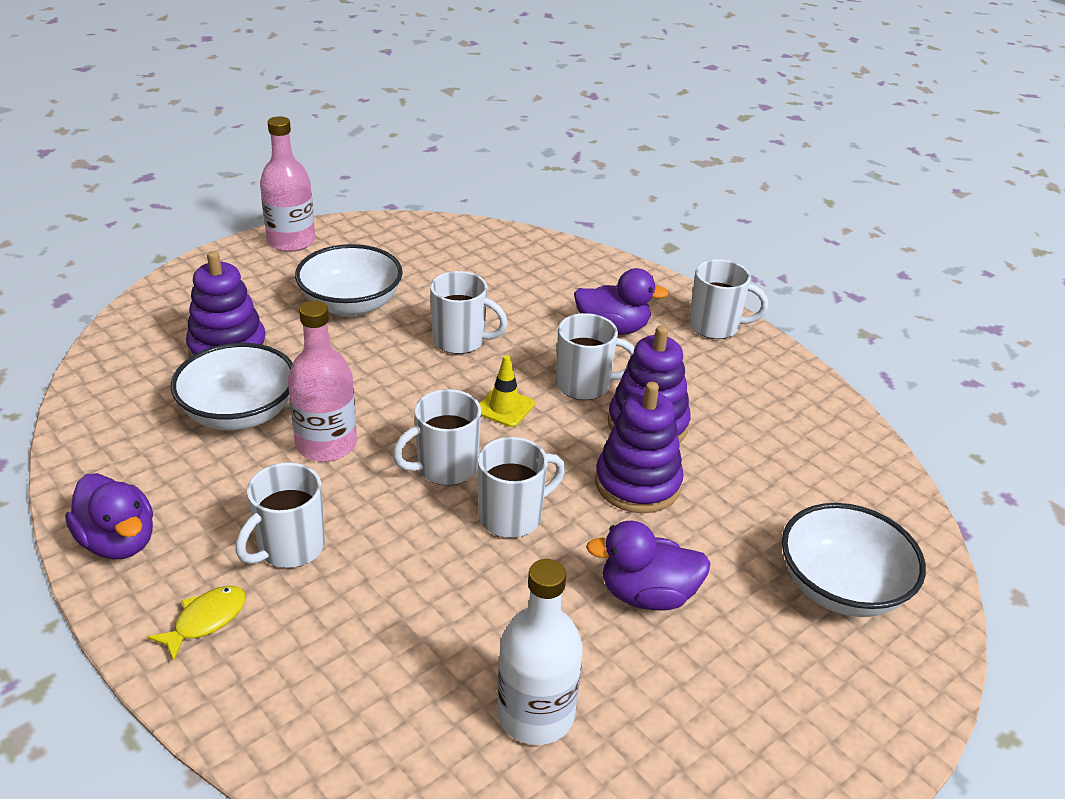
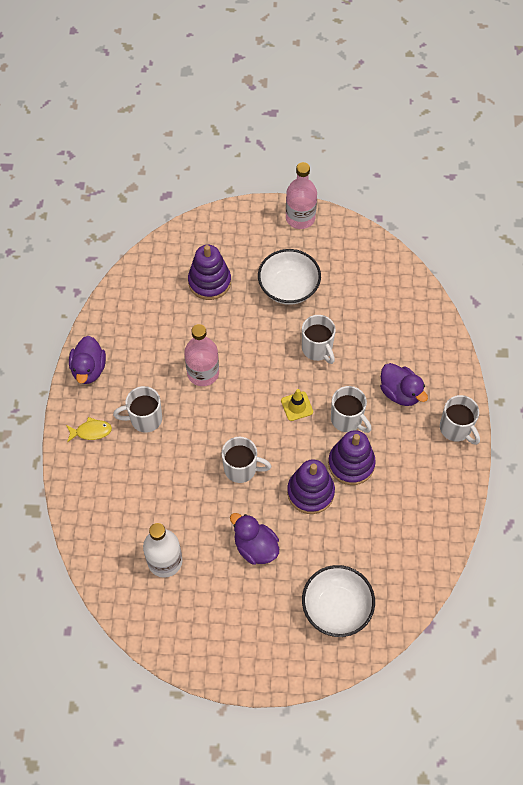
camera: 45 degrees right, 25 degrees up
(239, 413) = (183, 328): white bowl -> none
(445, 468) = (239, 422): white mug -> none

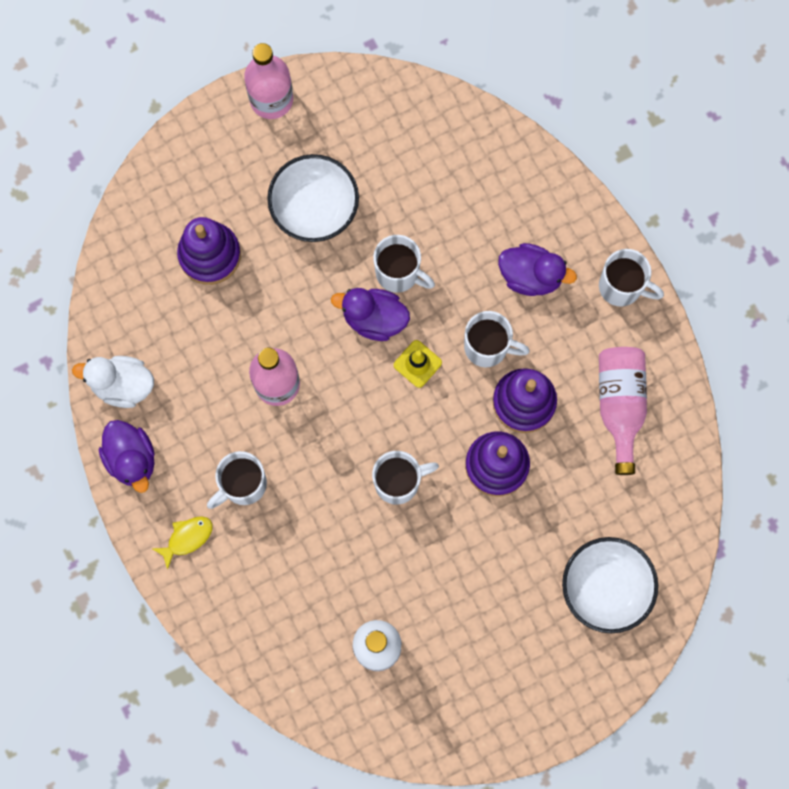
camera: 30 degrees left, 15 degrees up
(111, 326) = (122, 385): none -> white duck
(255, 547) = (472, 569): purple duck -> purple duck (374, 319)
(413, 499) = (619, 405): none -> pink bottle

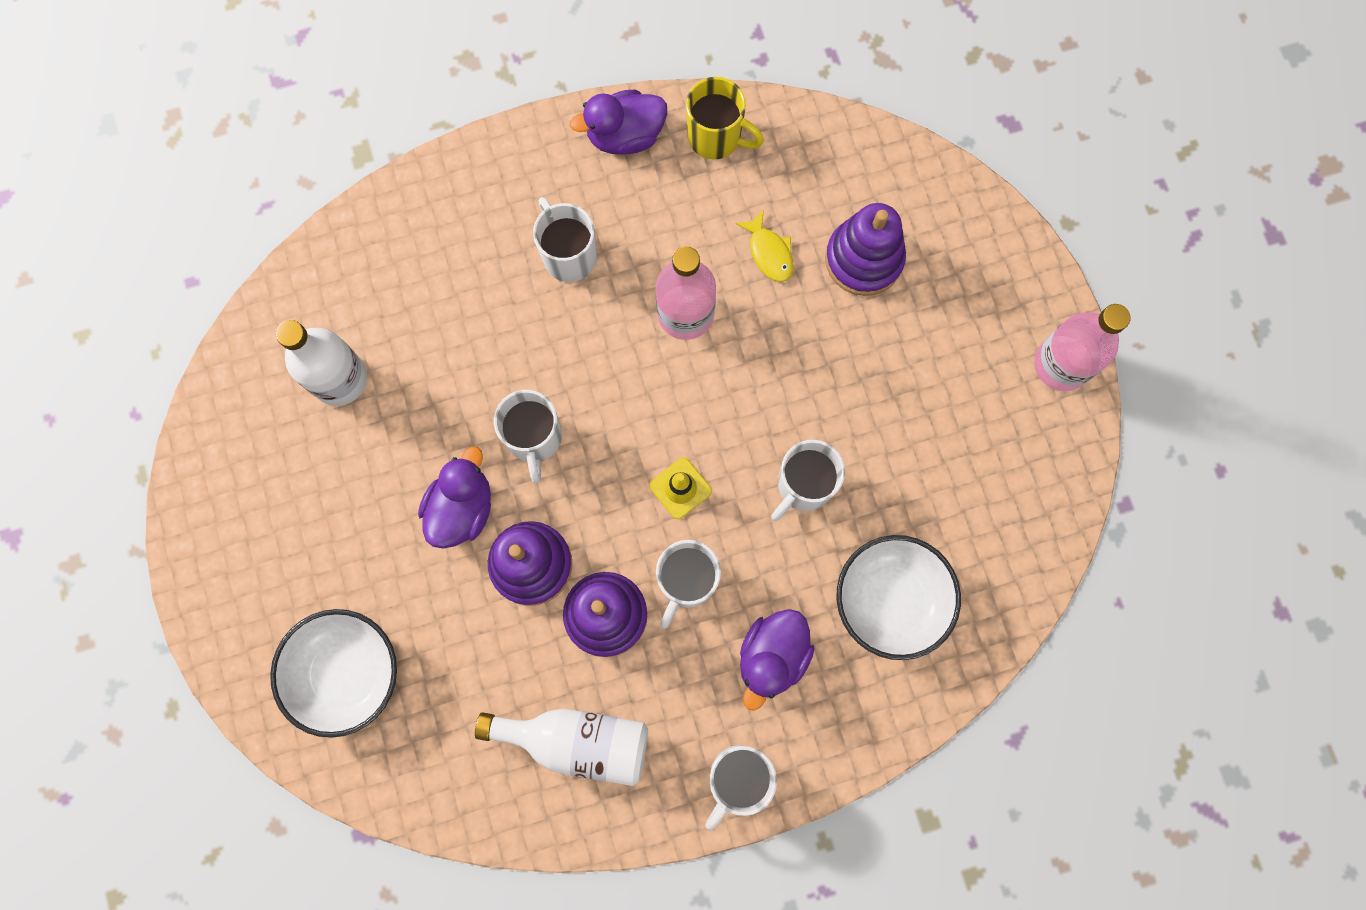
camera: 100 degrees right, 0 degrees up
(122, 385) = (716, 137): white duck -> yellow mug
(187, 538) = (518, 183): yellow fish -> yellow fish (769, 252)
(314, 208) = (907, 395): white bowl -> white bowl (890, 600)
(374, 319) = (748, 444): purple duck -> purple duck (462, 508)
(619, 405) = (577, 741): pink bottle -> white bottle

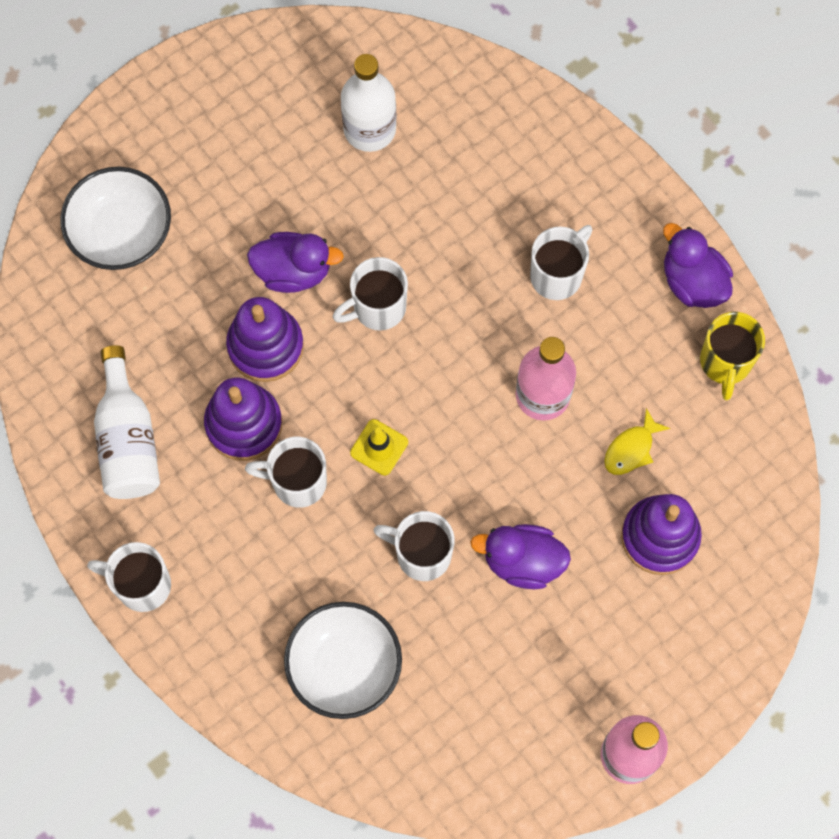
camera: 70 degrees right, 5 degrees down
(772, 657) = (256, 579): purple duck -> purple duck (522, 561)

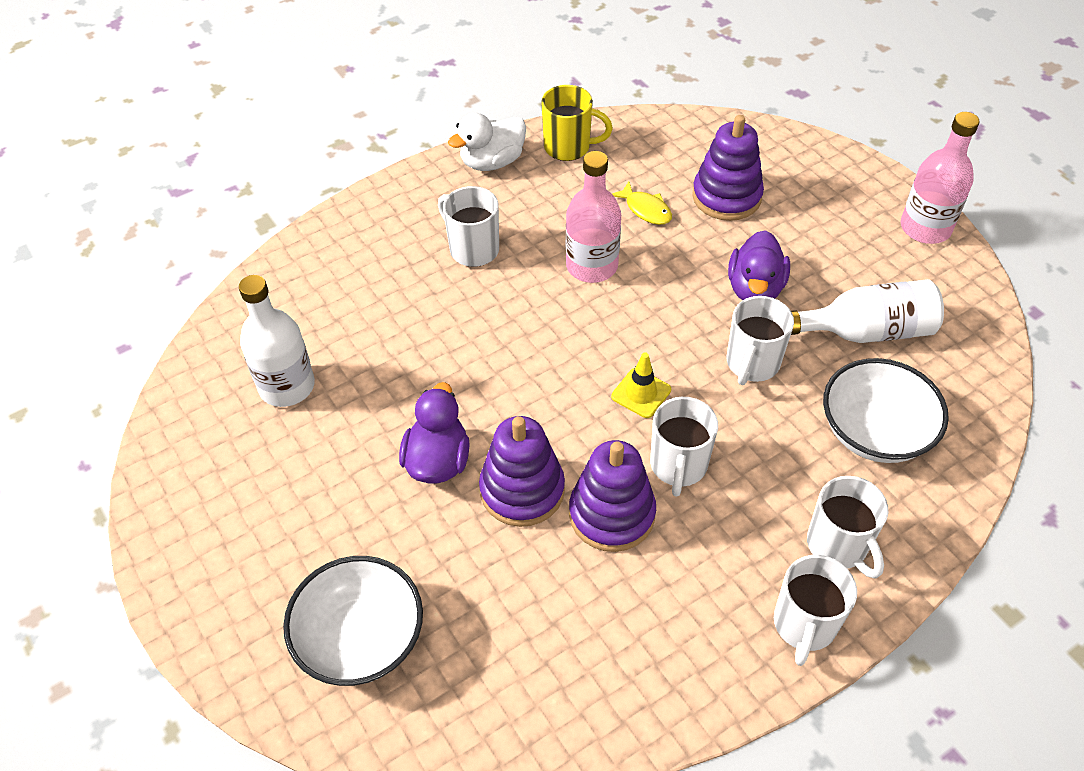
camera: 85 degrees left, 20 degrees down
(128, 439) = (626, 636): white bottle -> white bottle (866, 331)
(377, 308) = (489, 388): white mug -> white mug (838, 545)
(693, 281) = (492, 162): purple duck -> white duck

